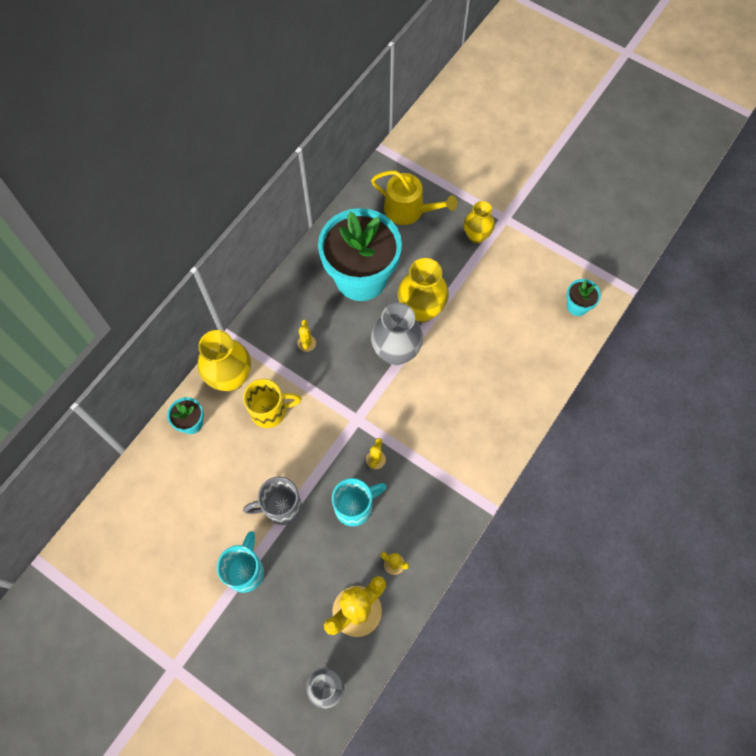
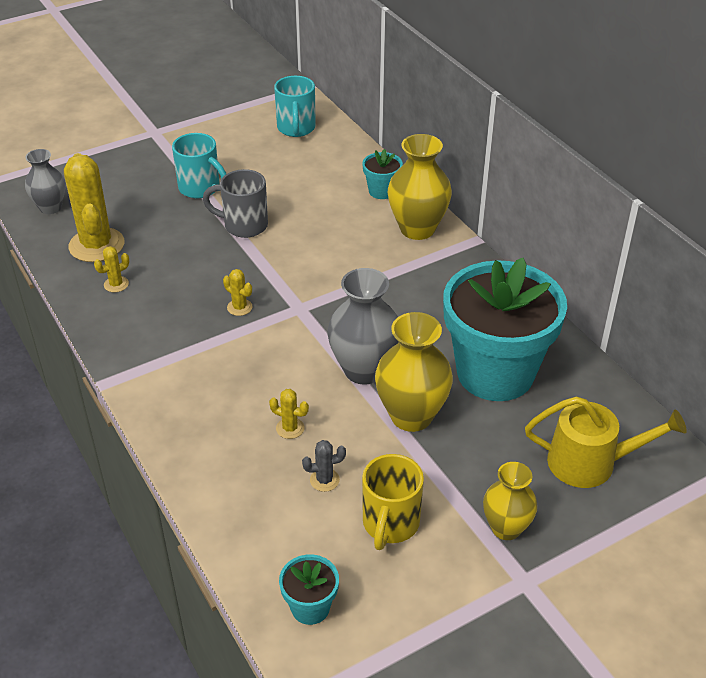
camera: 115 degrees right, 25 degrees down
(270, 411) = (357, 246): yellow mug -> yellow mug (390, 524)
(281, 507) = (244, 225): grey mug -> grey mug turned 90 degrees counterclockwise
(306, 343) = (426, 296): yellow cactus -> yellow cactus (290, 428)
(355, 507) = (200, 275): turquoise mug -> turquoise mug (296, 129)
(408, 210) = (590, 463): yellow watering can -> yellow watering can turned 135 degrees counterclockwise
(494, 336) = (324, 480): none -> grey cactus

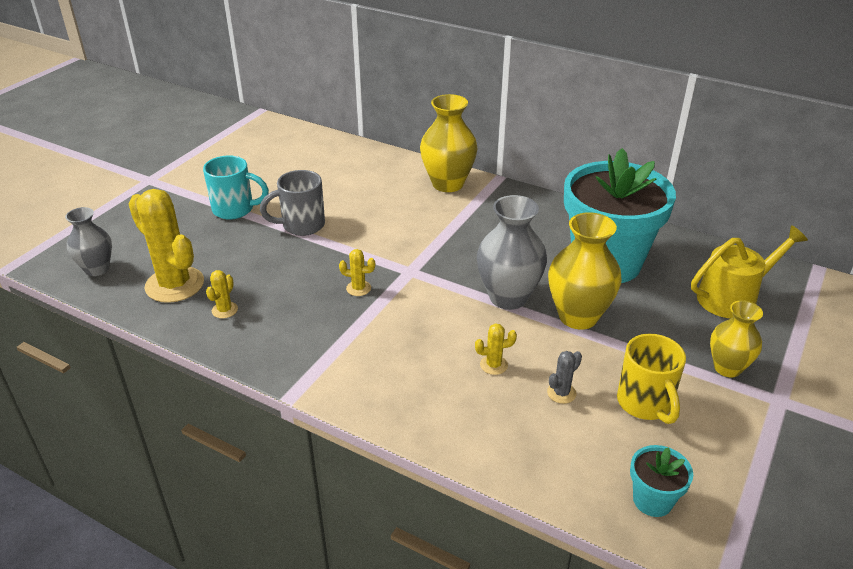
camera: 30 degrees left, 5 degrees down
(296, 129) = (279, 143): turquoise mug -> none
(381, 191) = (393, 166): turquoise flower pot -> none

